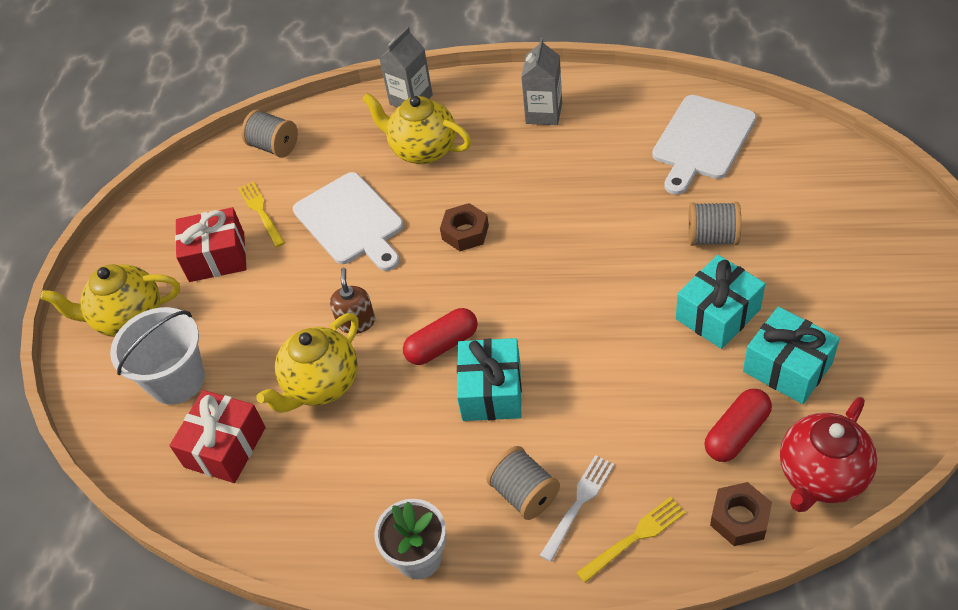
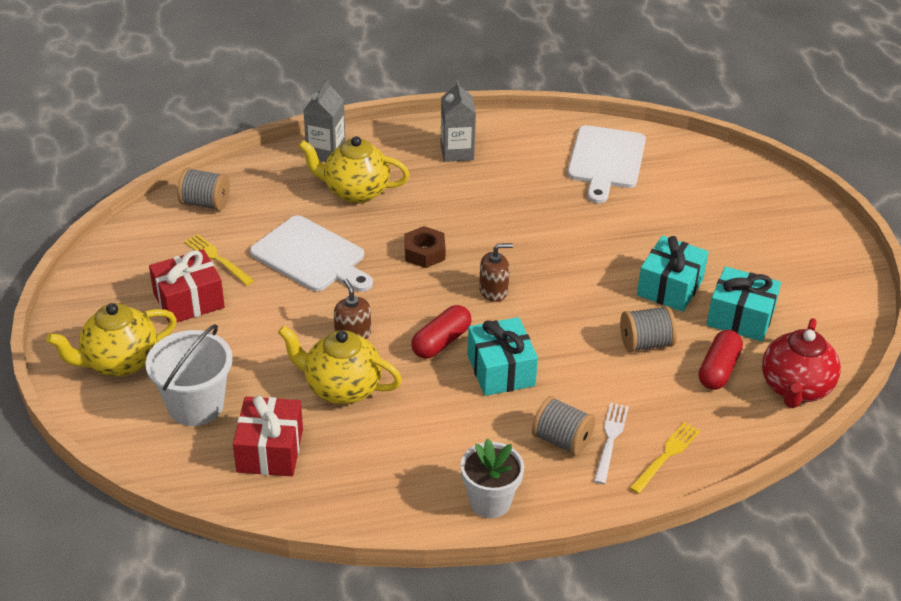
camera: 25 degrees left, 10 degrees down
(321, 385) = (341, 388): yellow teapot -> yellow teapot turned 90 degrees clockwise
(520, 290) = (493, 291): none -> brown soap dispenser
(712, 237) = (643, 232): grey spool -> grey spool (645, 343)
(739, 518) = (744, 428): brown nut -> none

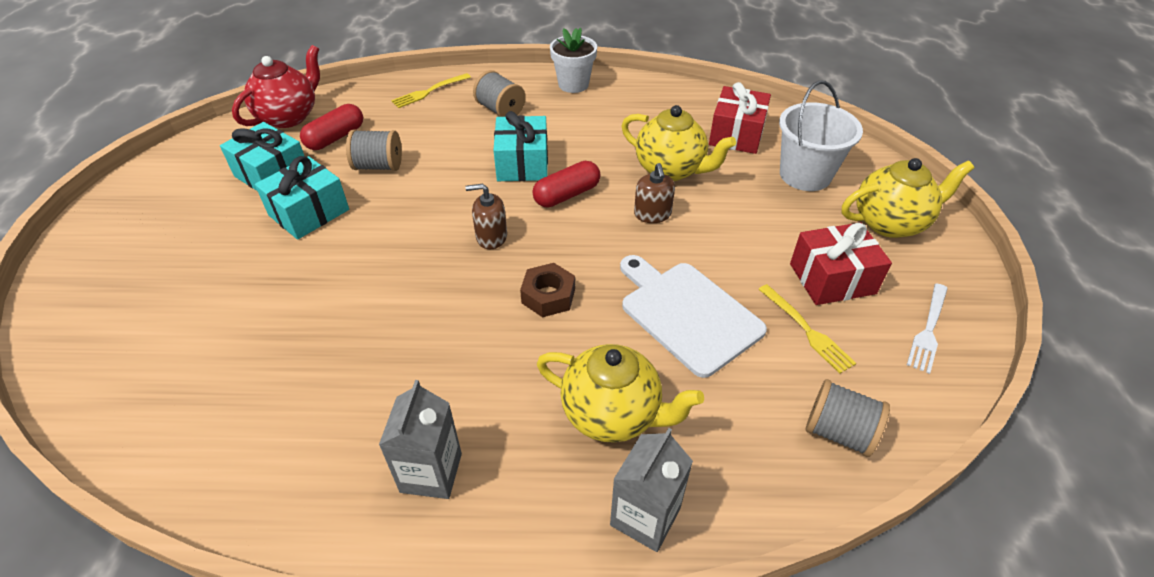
camera: 165 degrees left, 5 degrees up
(606, 160) = (224, 408): white cutting board -> none
(610, 439) = (463, 106): white fork -> white fork (928, 330)

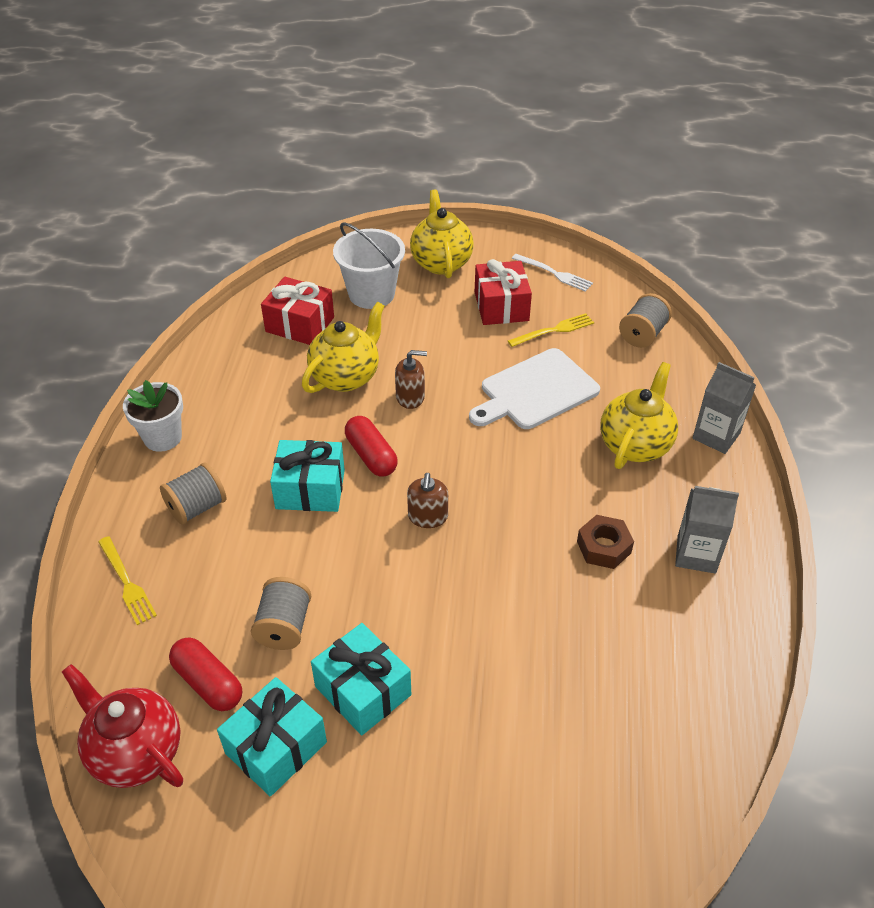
camera: 85 degrees left, 0 degrees up
(548, 296) = (511, 476): brown nut -> brown nut (603, 547)

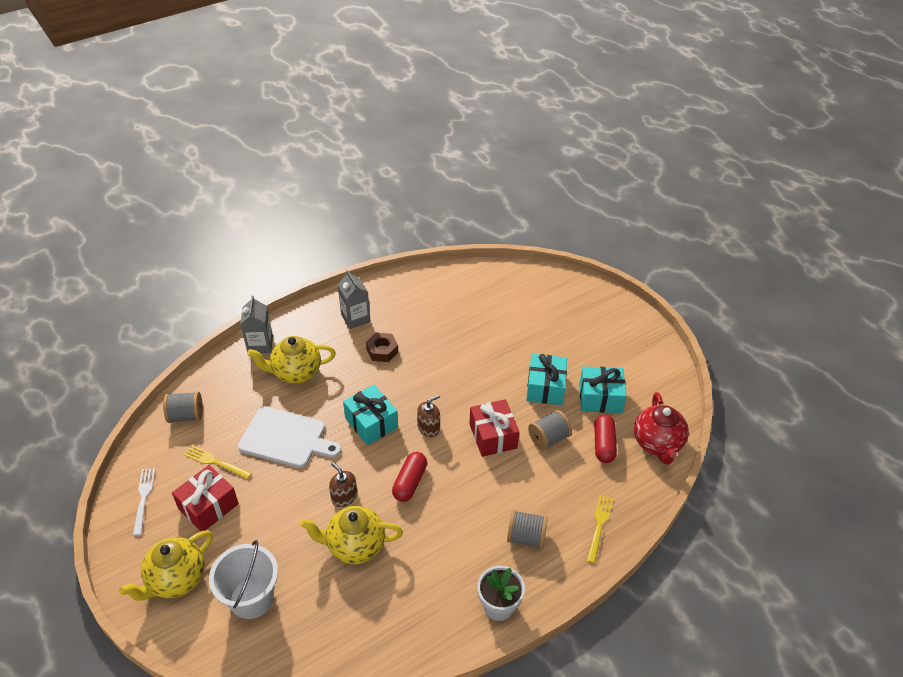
camera: 130 degrees left, 0 degrees up
(300, 324) = (324, 618): red gift -> red gift (493, 436)
(310, 489) = (461, 492): turquoise gift -> turquoise gift (371, 423)

